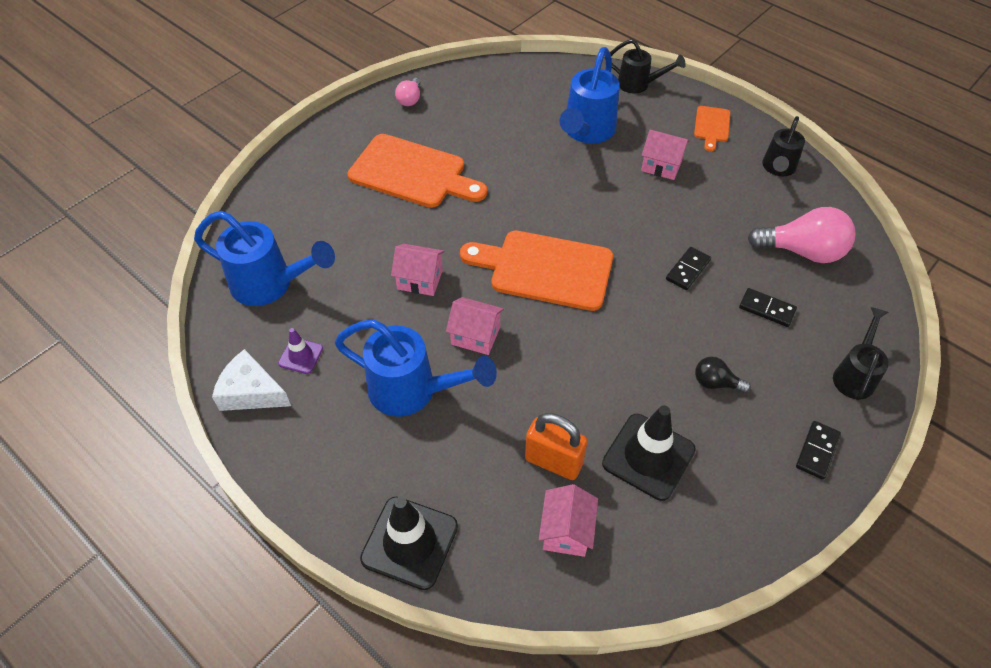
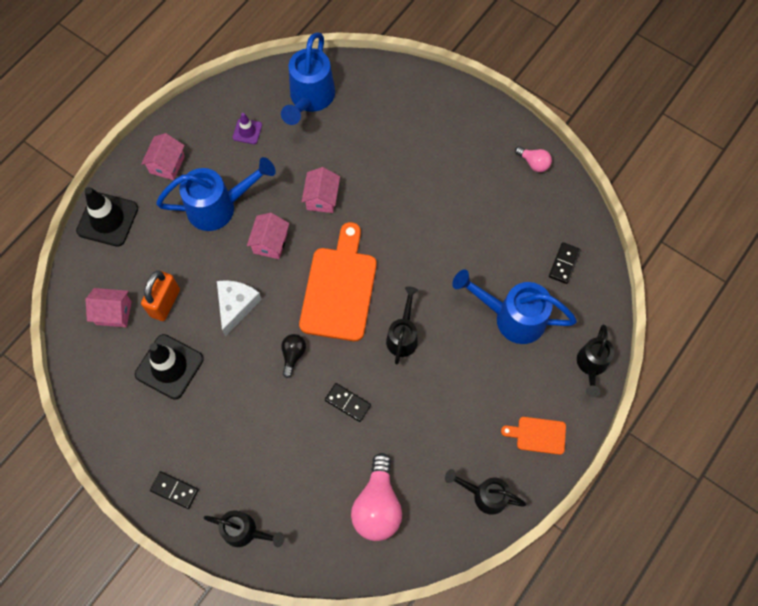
camera: 85 degrees right, 15 degrees up
(251, 392) = (216, 108): white cheese -> white cheese (236, 306)
(410, 99) = (533, 163): pink light bulb -> pink light bulb turned 150 degrees counterclockwise
(412, 173) = (438, 178): orange cutting board -> none
(413, 391) = (220, 207): blue watering can -> blue watering can turned 120 degrees counterclockwise
(606, 217) = (403, 335): none -> black watering can
(661, 166) = (474, 384): pink house -> pink house (167, 164)
(715, 383) = (234, 418): black light bulb -> black light bulb (293, 355)
(766, 309) = (309, 466): black domino -> black domino (564, 264)

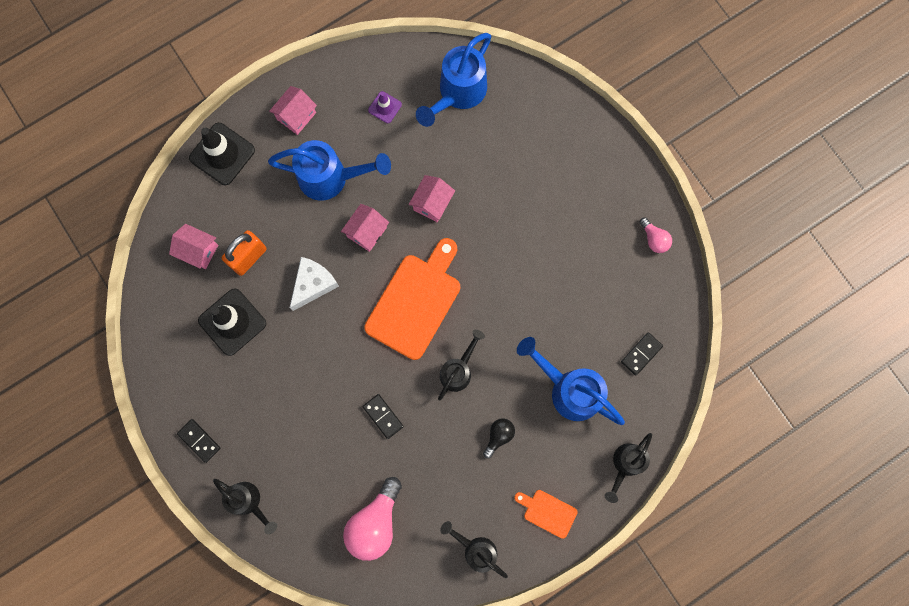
camera: 20 degrees right, 10 degrees up
(293, 355) = (349, 352): black light bulb -> black light bulb (498, 436)

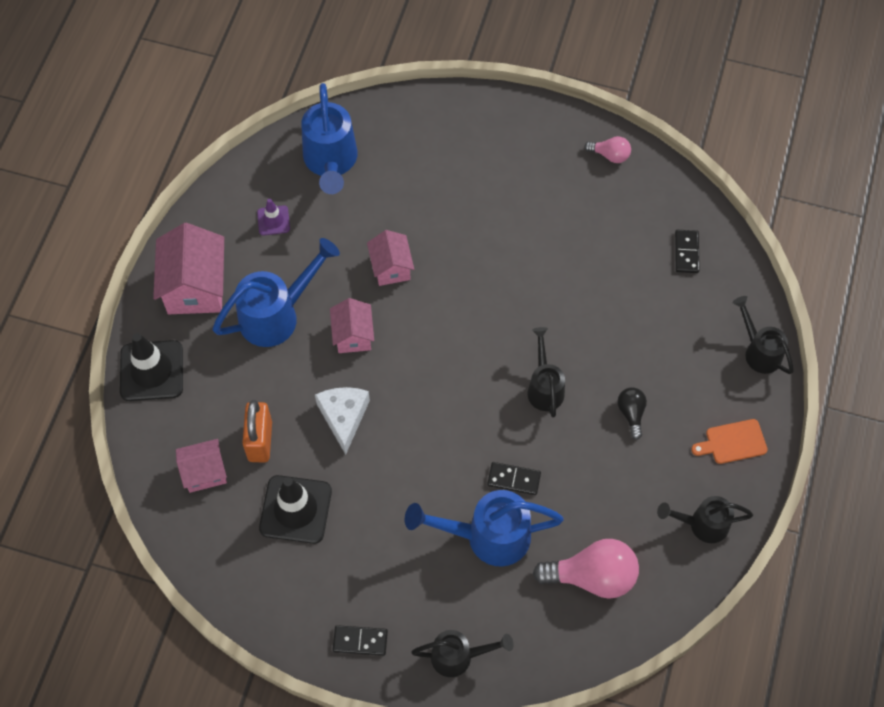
camera: 40 degrees left, 15 degrees down
(296, 116) = (195, 287): pink house -> pink house, size x1.67
(375, 522) = (592, 576): pink light bulb -> pink light bulb turned 75 degrees counterclockwise
(416, 302) = (453, 359): orange cutting board -> none
(568, 389) = (653, 327): blue watering can -> blue watering can (486, 536)
(625, 465) = (759, 351): black watering can -> black watering can turned 150 degrees clockwise

